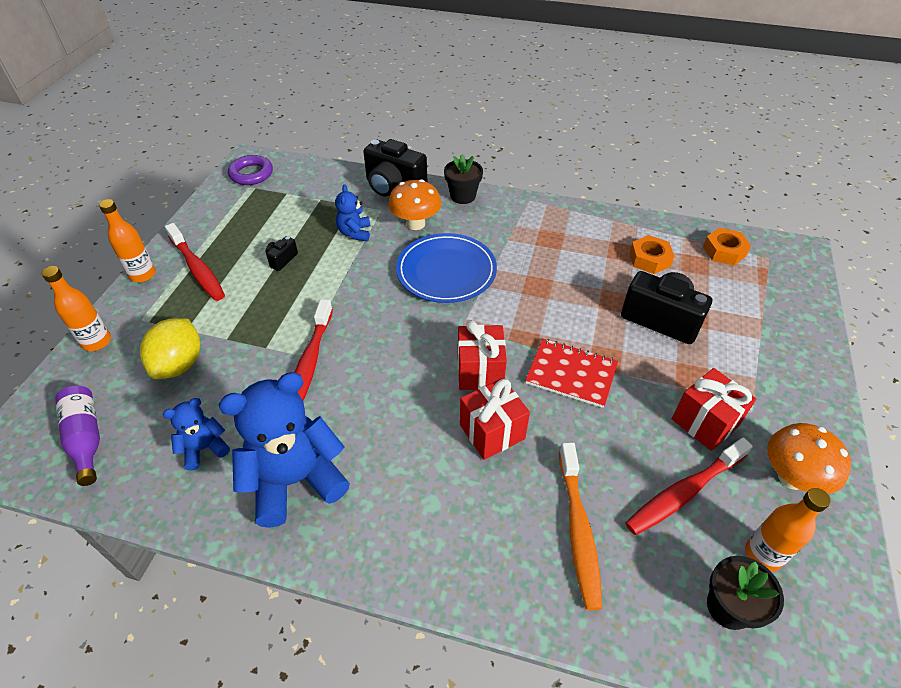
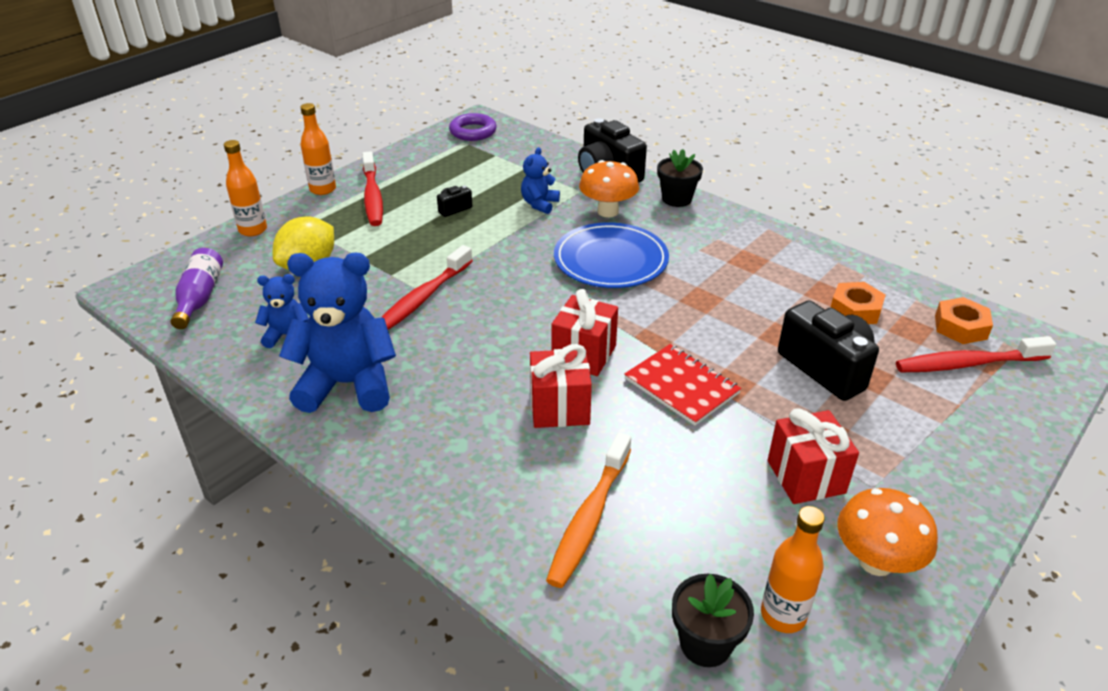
camera: 25 degrees right, 10 degrees down
(684, 492) = (731, 528): red toothbrush -> red toothbrush (967, 364)

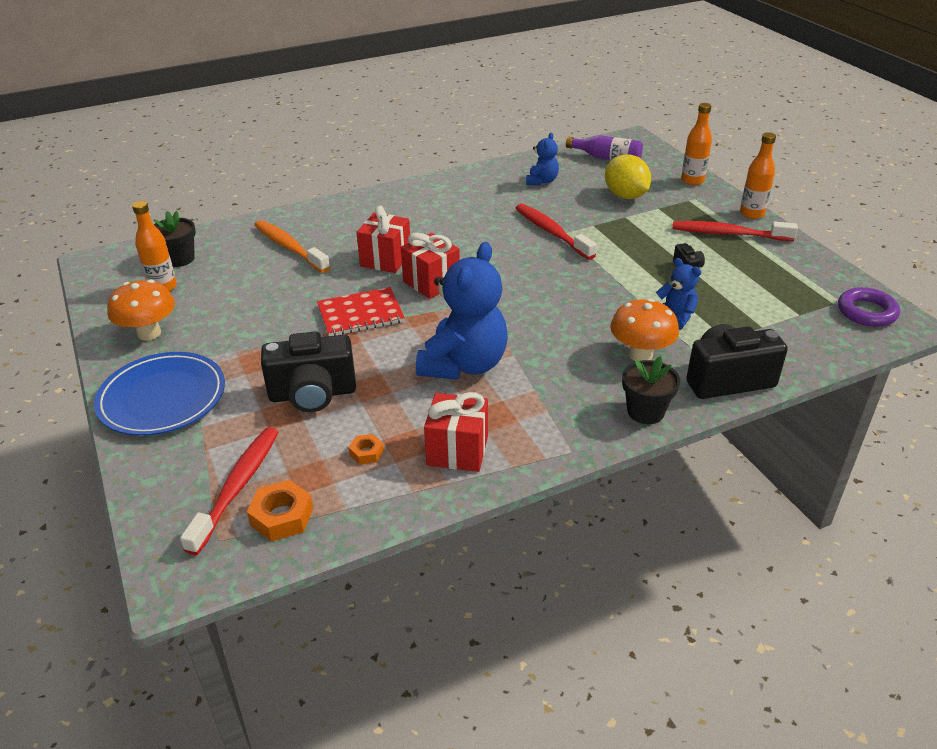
camera: 115 degrees right, 0 degrees up
(348, 384) = (474, 194): blue teddy bear -> blue teddy bear (464, 364)
(610, 260) = (549, 330): blue plate -> blue plate (162, 398)
(806, 477) = (231, 334): red gift -> red gift (457, 451)
(855, 310) = (366, 453): orange nut -> orange nut, size x0.58

